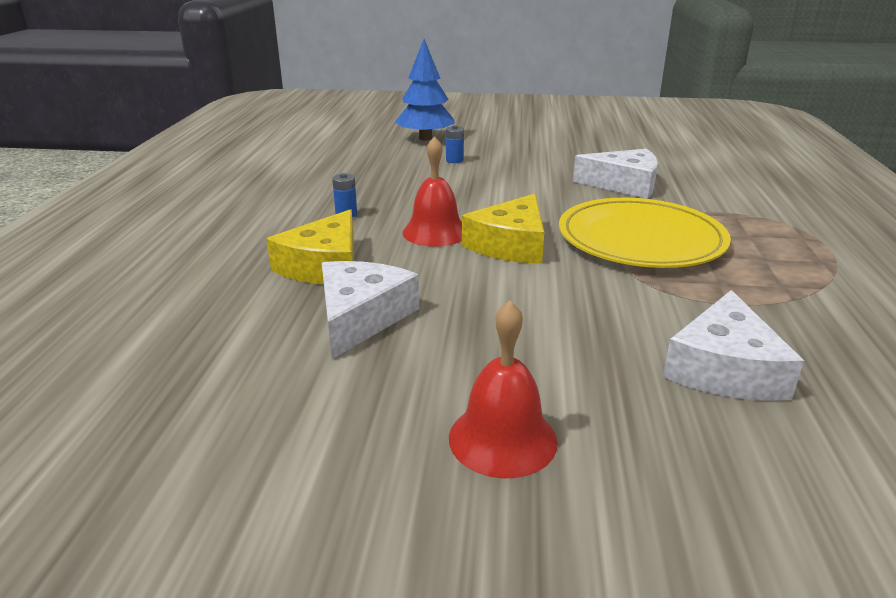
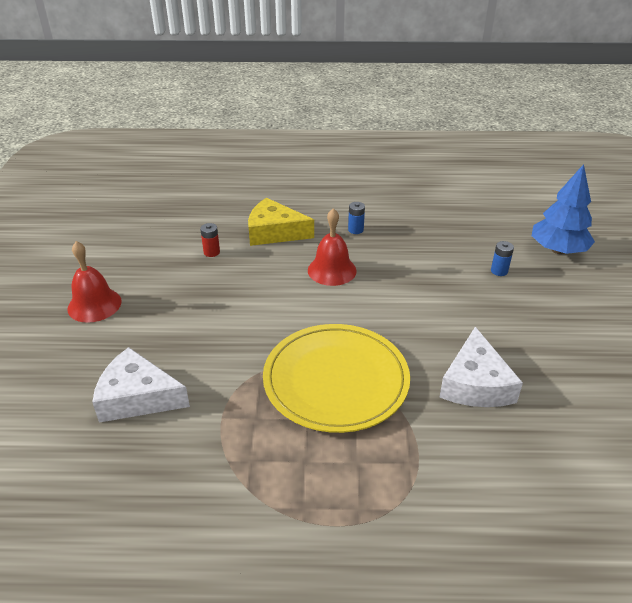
camera: 85 degrees right, 10 degrees up
(361, 317) = (211, 252): white cheese -> red battery
(510, 244) = (315, 306): yellow cheese -> none

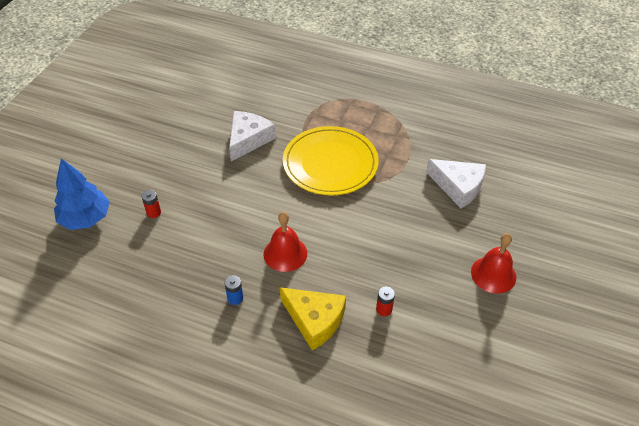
camera: 160 degrees left, 10 degrees up
(499, 271) = (153, 212): blue battery -> red battery

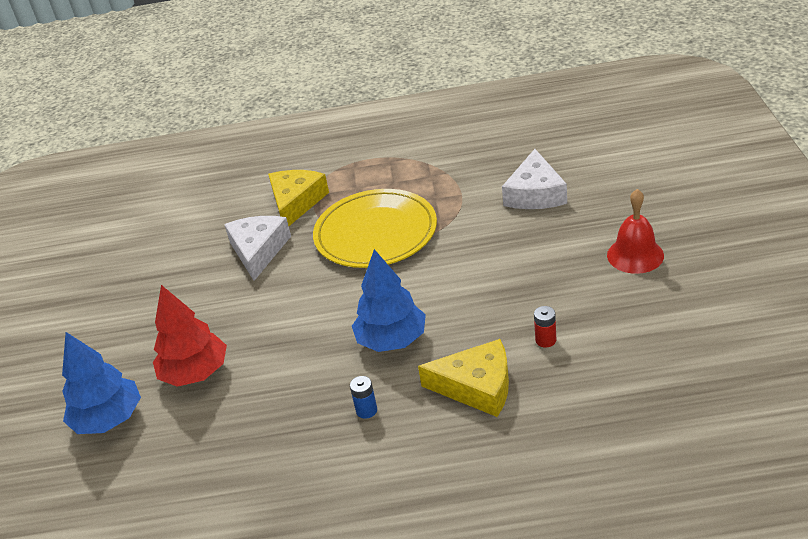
camera: 20 degrees left, 10 degrees down
(153, 212) = (195, 373): red battery -> red tree
(285, 253) = (391, 340): red bell -> blue tree
(295, 113) = (296, 202): none -> yellow cheese
(458, 186) = (535, 193): white cheese -> white cheese turned 90 degrees clockwise

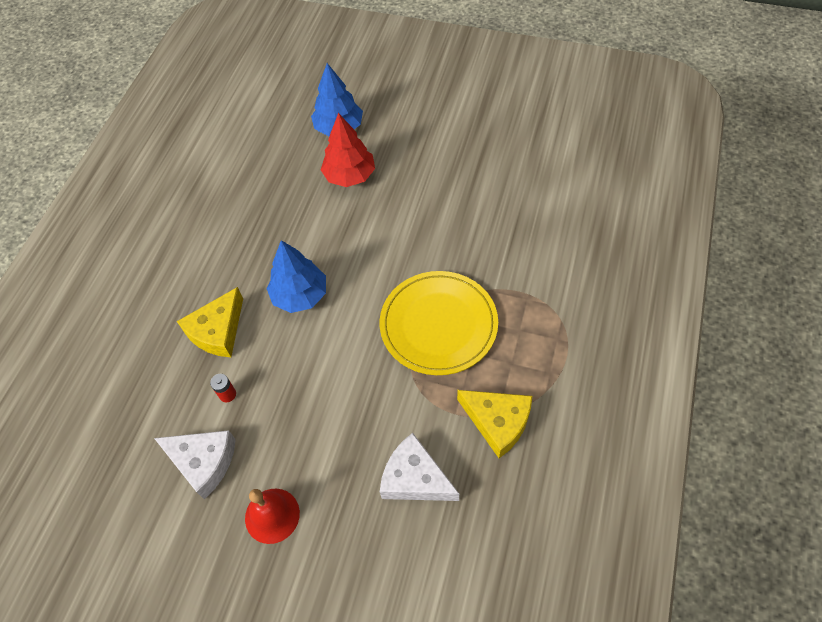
camera: 110 degrees right, 20 degrees up
(258, 251) = (467, 236): white cheese -> white cheese (203, 462)
(296, 202) = (523, 278): yellow cheese -> yellow cheese (498, 422)
(366, 410) = (245, 261): blue battery -> none

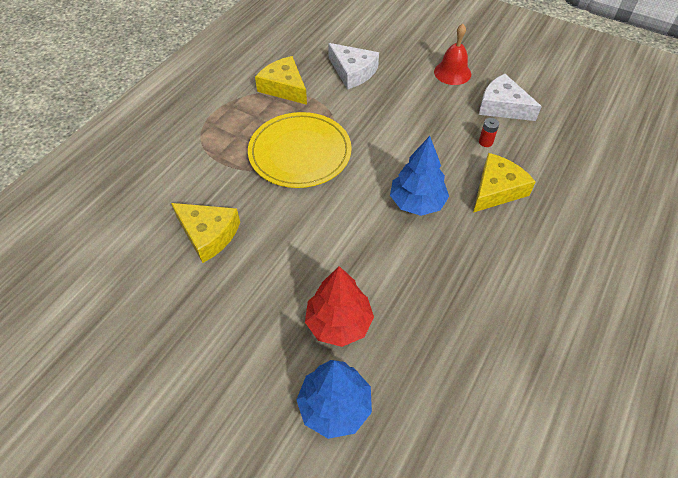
camera: 170 degrees left, 5 degrees down
(488, 216) = (208, 234): none -> yellow cheese

